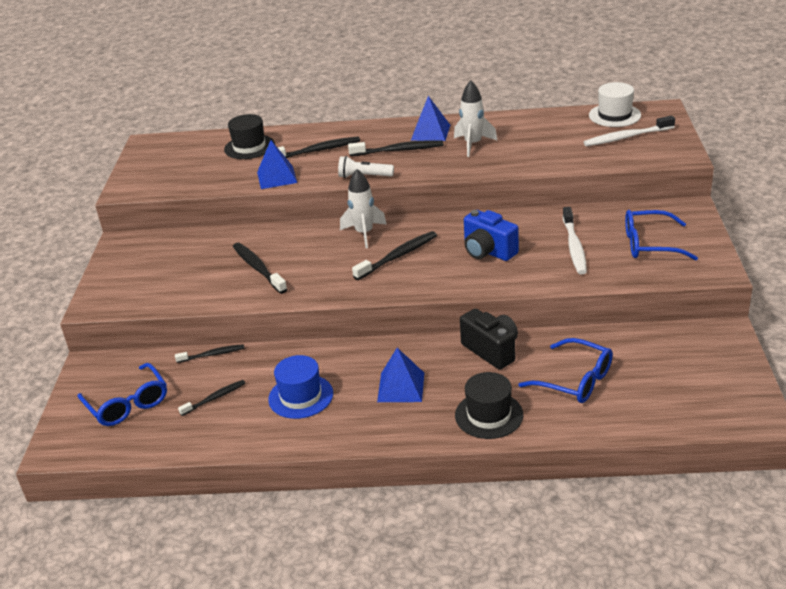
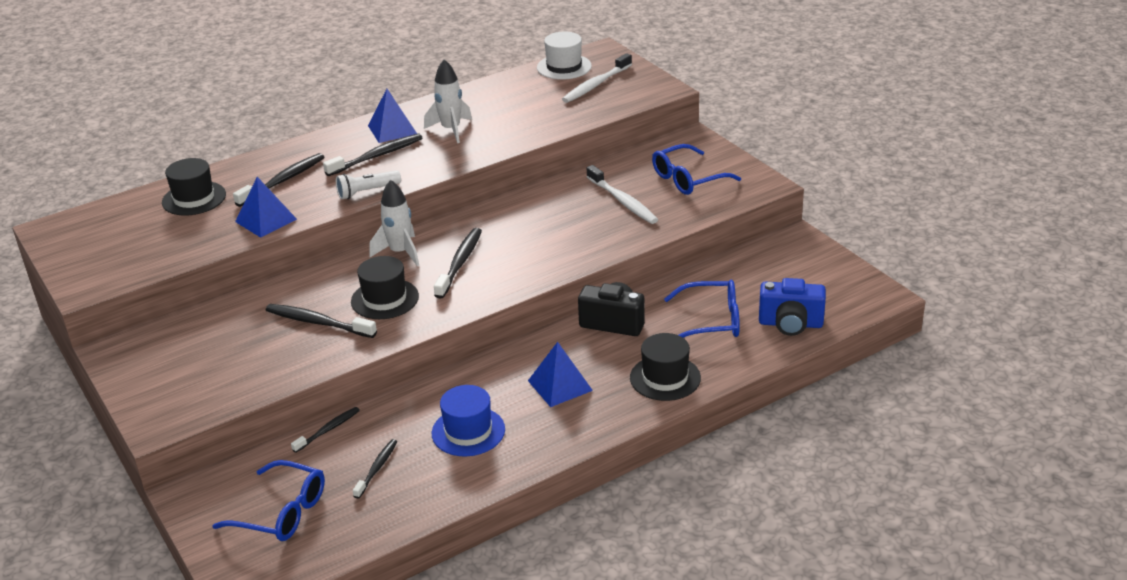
camera: 35 degrees left, 0 degrees up
(318, 266) = (385, 299): none -> black hat
(488, 251) = (546, 230): blue camera -> blue camera (790, 324)

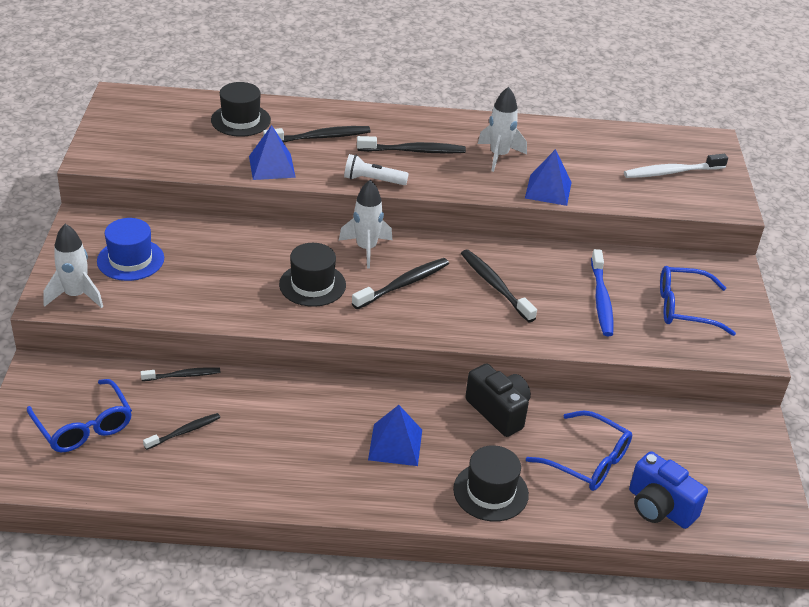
camera: 30 degrees right, 5 degrees up
(178, 409) = (76, 295): none -> white rocket
(318, 322) = (243, 278): black toothbrush -> black toothbrush (495, 285)
(392, 129) = (451, 132): blue pyramid -> blue pyramid (548, 190)
(468, 431) = (282, 442): blue hat -> blue hat (130, 260)
(564, 67) = (660, 141): white hat -> none
(623, 201) = (601, 299): white toothbrush -> blue toothbrush

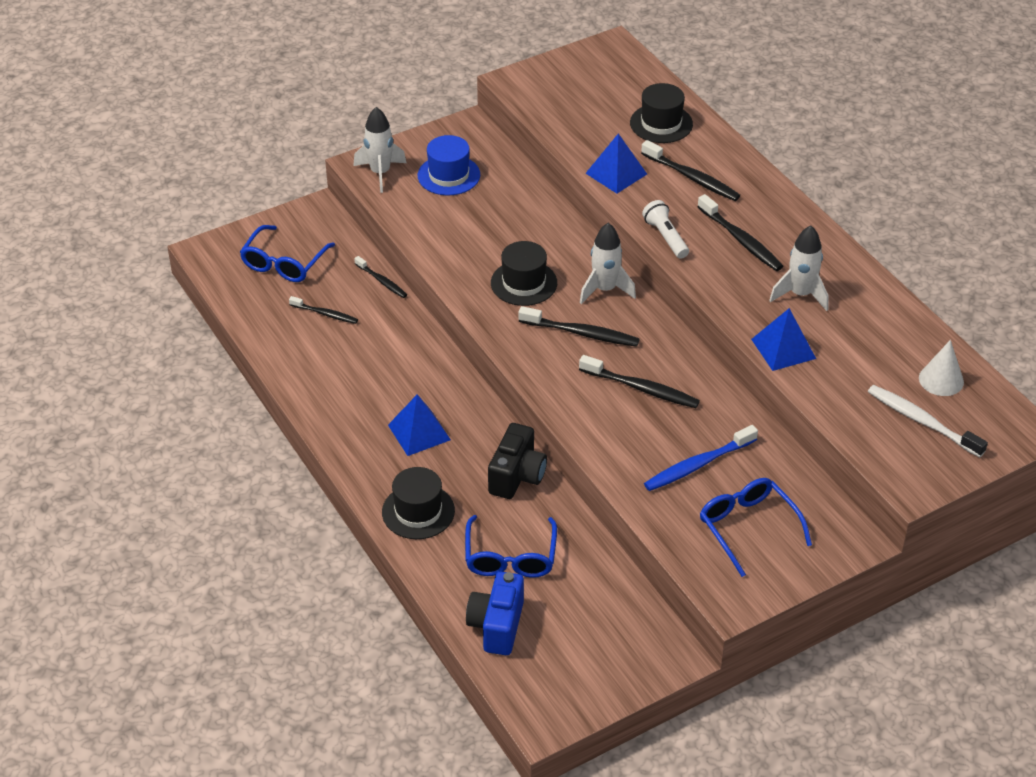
camera: 60 degrees right, 5 degrees up
(495, 285) = (641, 388): black toothbrush -> black toothbrush turned 90 degrees clockwise
(638, 146) = (941, 380): none -> white cone

